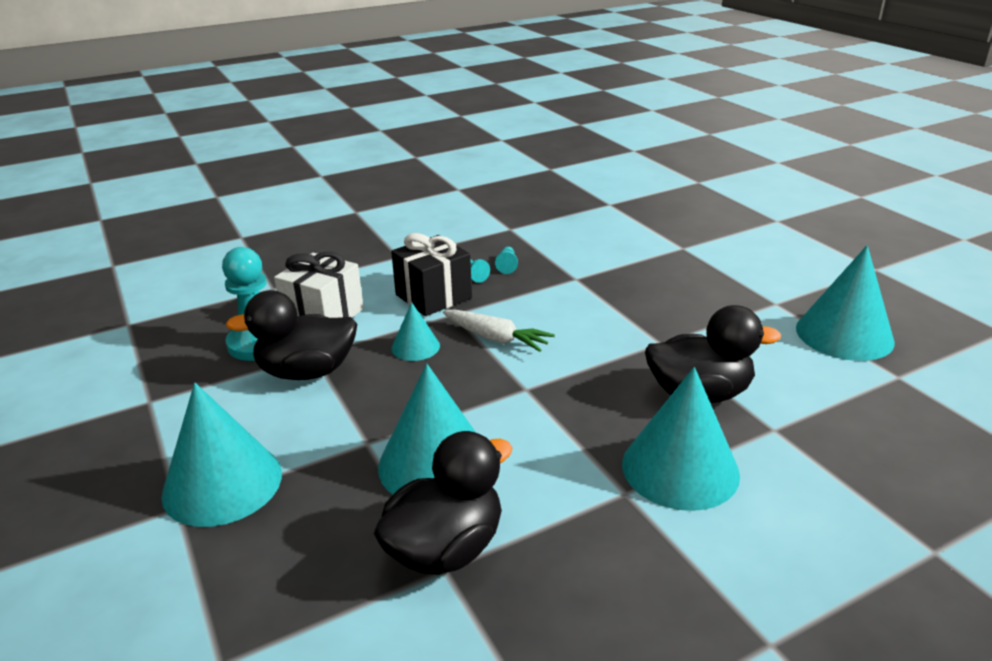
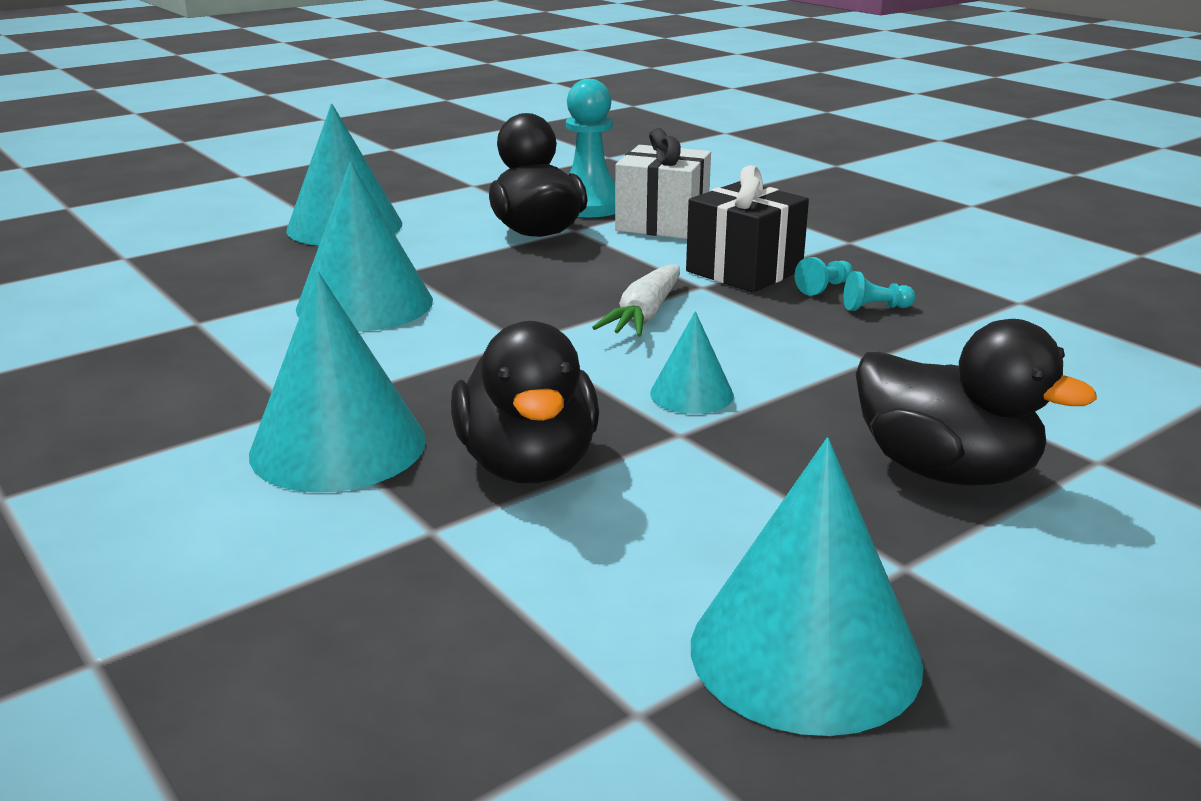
camera: 80 degrees right, 5 degrees down
(415, 347) = (606, 273): turquoise cone -> turquoise cone (691, 394)
(445, 548) = (226, 320): black duck -> black duck (945, 471)

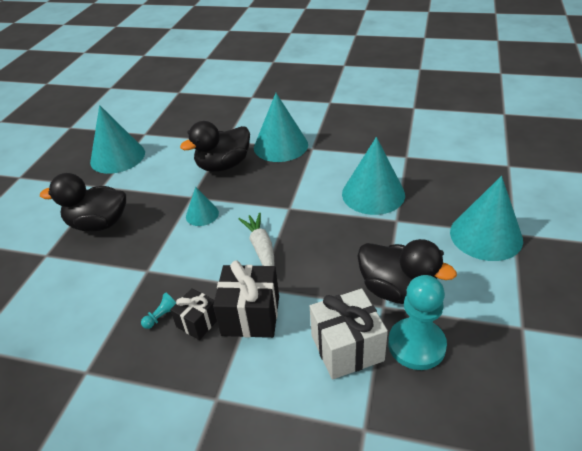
camera: 145 degrees right, 15 degrees up
(528, 465) = (223, 165): black duck -> black duck turned 75 degrees counterclockwise
(824, 288) = (198, 322): turquoise pawn -> black gift

